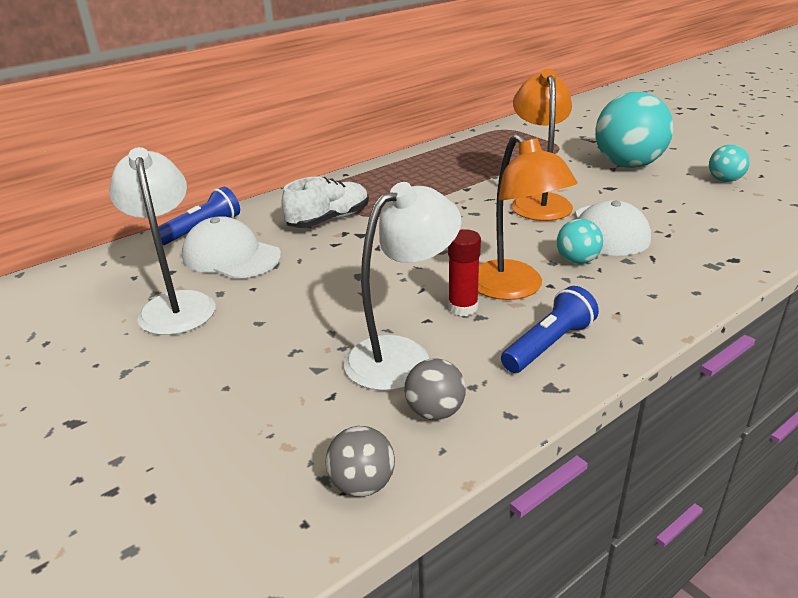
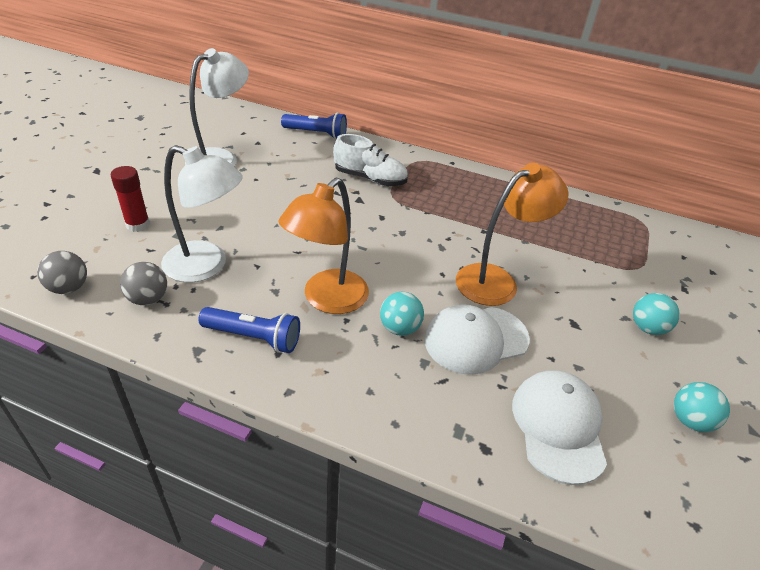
camera: 55 degrees right, 10 degrees up
(231, 256) = (290, 157): white cap -> white cap (558, 426)
(463, 307) = (283, 279): red glue stick -> red glue stick (138, 225)
(628, 165) = (647, 328): turquoise ball -> turquoise ball, size x0.48

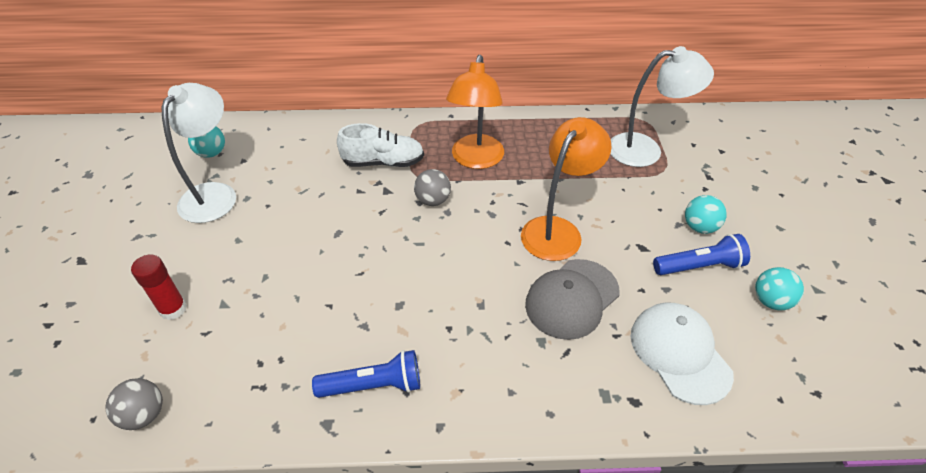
camera: 20 degrees left, 5 degrees up
(148, 299) = (240, 390): grey ball -> grey ball (433, 200)
(206, 266) = (278, 327): white lamp -> white lamp (645, 149)
(316, 134) = (299, 128): blue flashlight -> blue flashlight (699, 266)
(327, 300) = (419, 314): orange lamp -> orange lamp (475, 160)
(399, 328) = (501, 315): turquoise ball -> turquoise ball (211, 153)
(475, 339) = (572, 298): white cap -> grey cap

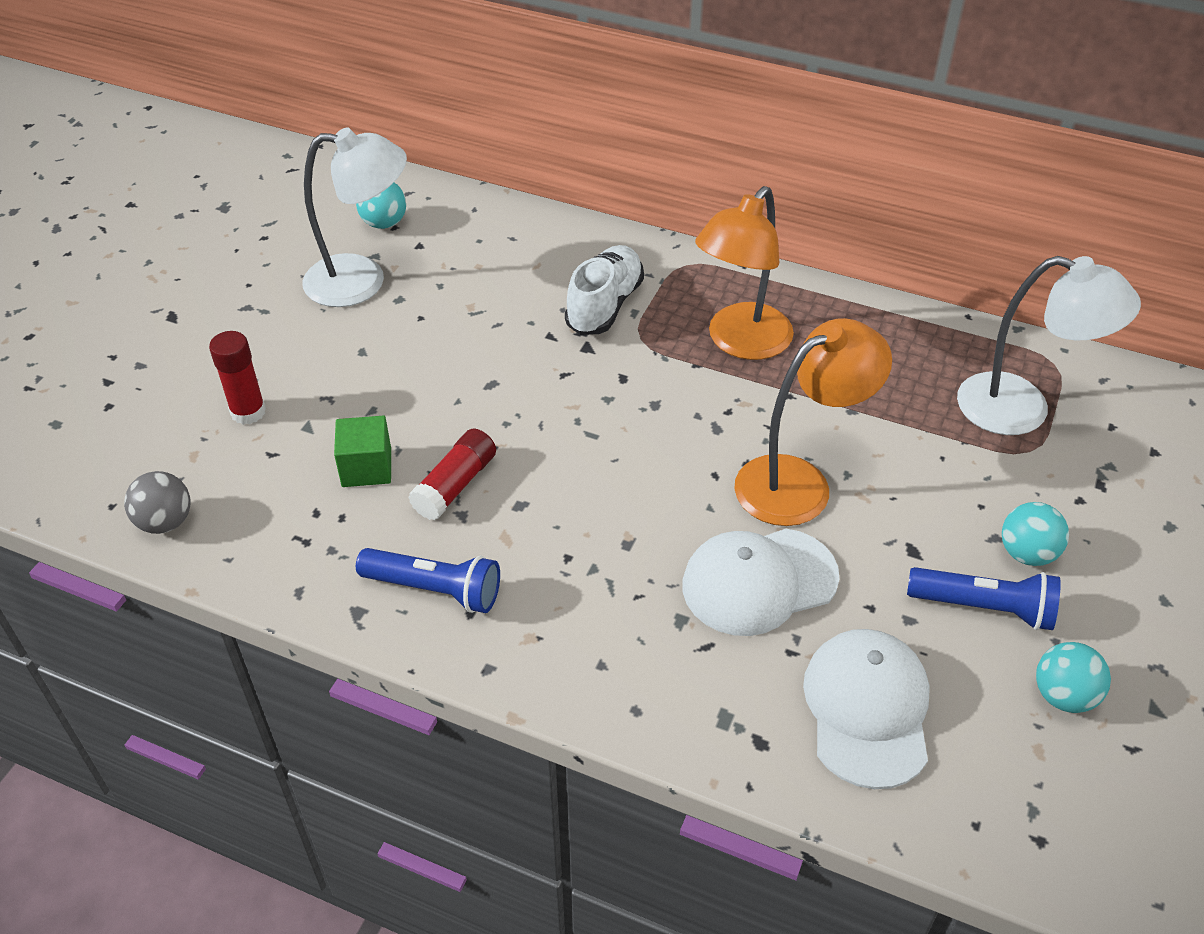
camera: 25 degrees right, 0 degrees up
(214, 194) = (362, 281): white lamp -> white lamp turned 45 degrees clockwise
(281, 317) = (366, 467): none -> green cube
(349, 307) = (455, 485): none -> red glue stick
(383, 162) = (604, 305): white shoe -> white shoe turned 90 degrees counterclockwise
(433, 200) = (643, 382): grey ball -> none
(572, 298) = (759, 581): grey cap -> white cap

